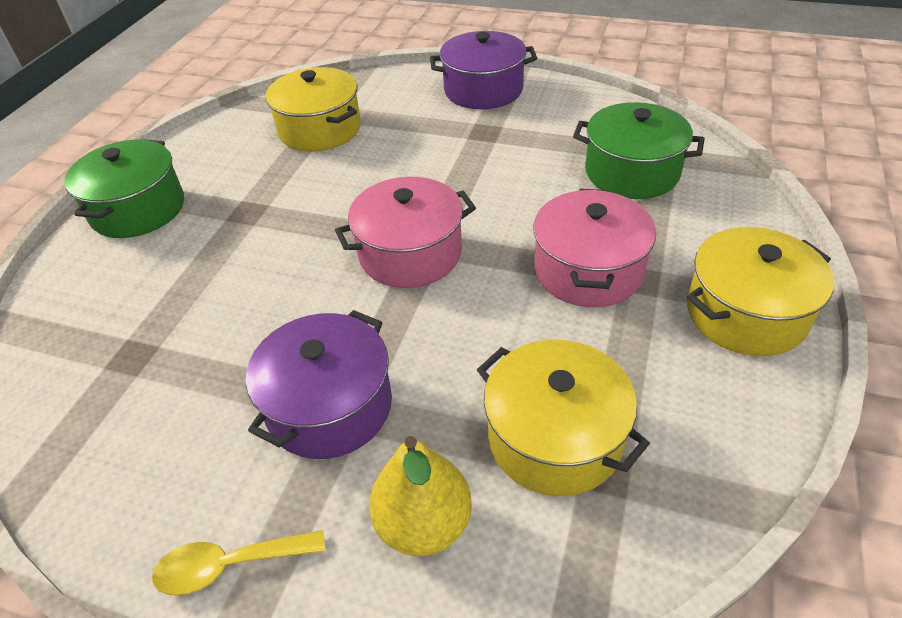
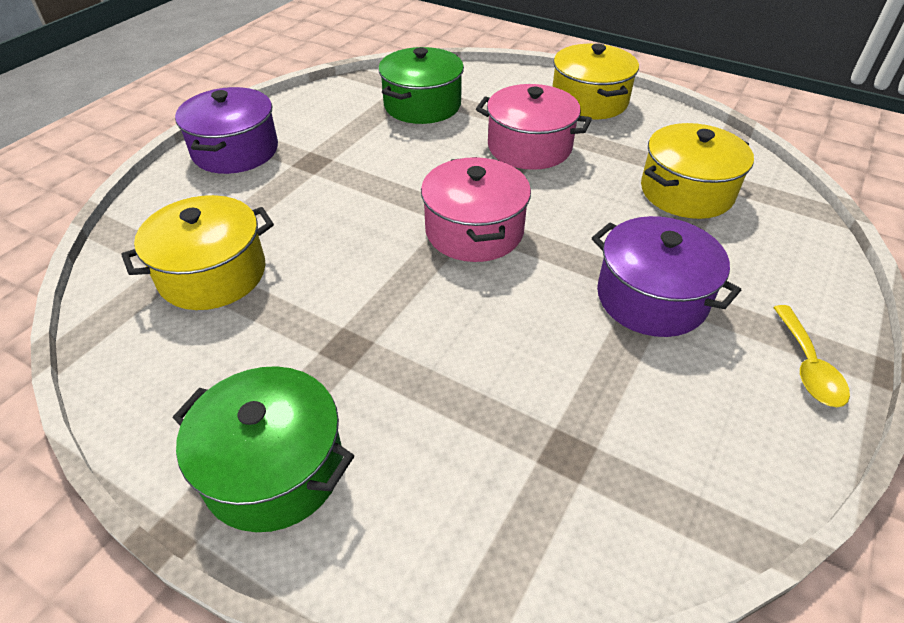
camera: 80 degrees left, 0 degrees up
(424, 524) = (758, 259): yellow pear -> none

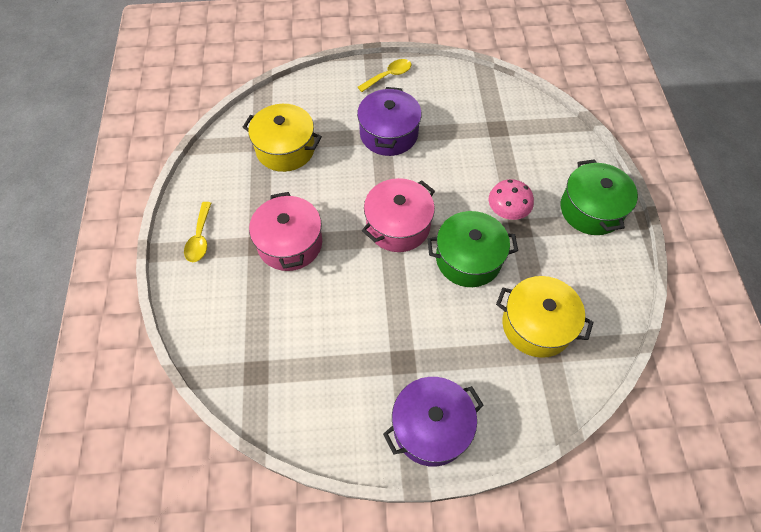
camera: 125 degrees left, 15 degrees up
(385, 348) = (506, 212): none -> pink mushroom
(422, 105) = (277, 343): green pot -> green pot (468, 259)
(589, 101) = (200, 238): yellow pot -> yellow spoon

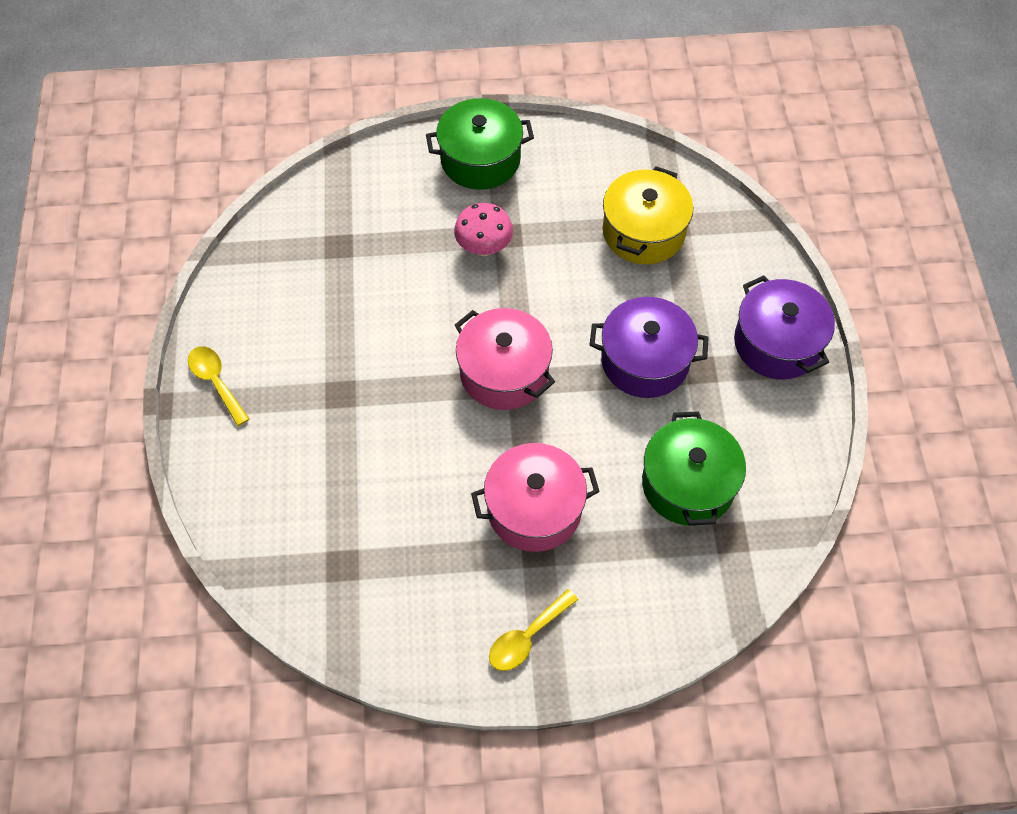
camera: 90 degrees left, 0 degrees up
(200, 238) = (527, 637): yellow spoon -> yellow spoon turned 135 degrees clockwise
(285, 149) = (358, 527): yellow pot -> none
(389, 134) = (338, 382): purple pot -> purple pot (645, 361)
(468, 259) = (555, 294): green pot -> green pot (688, 484)

